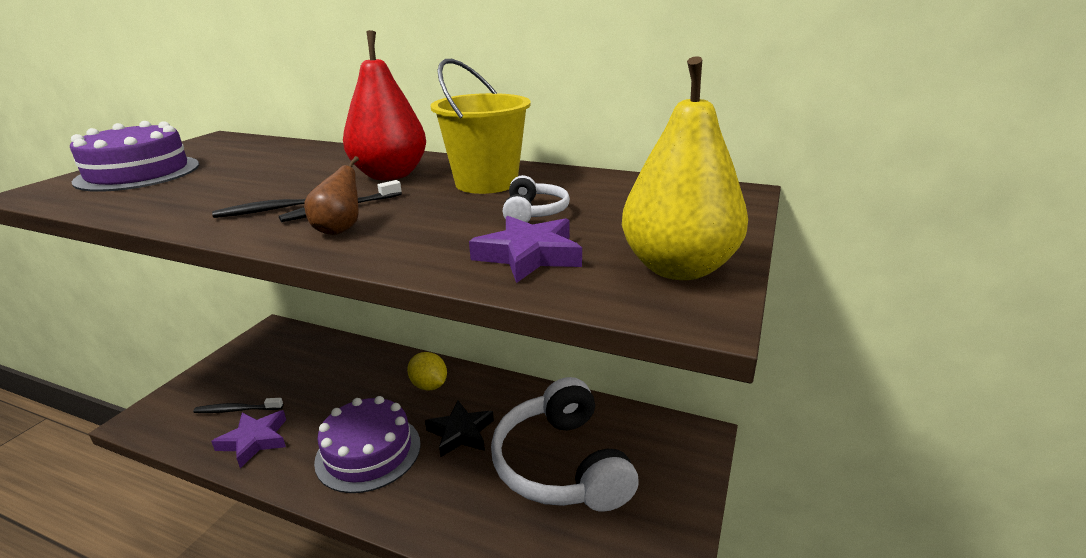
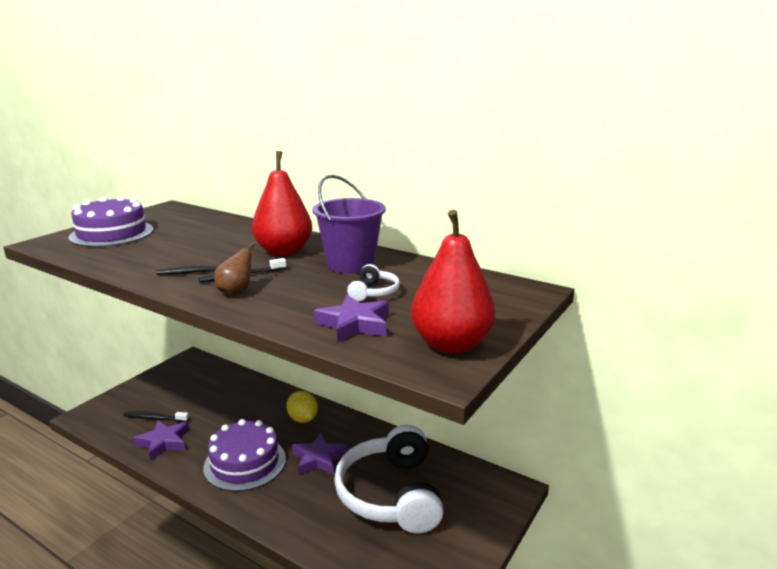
camera: 10 degrees right, 5 degrees down
(460, 433) = (318, 459): black star -> purple star
(486, 183) = (350, 264): yellow bucket -> purple bucket
(678, 268) = (451, 344): yellow pear -> red pear

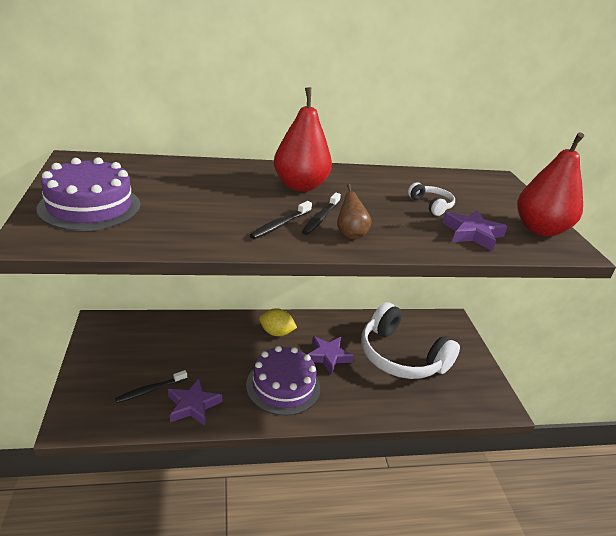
camera: 45 degrees left, 10 degrees up
(350, 264) = (370, 186): purple bucket -> none

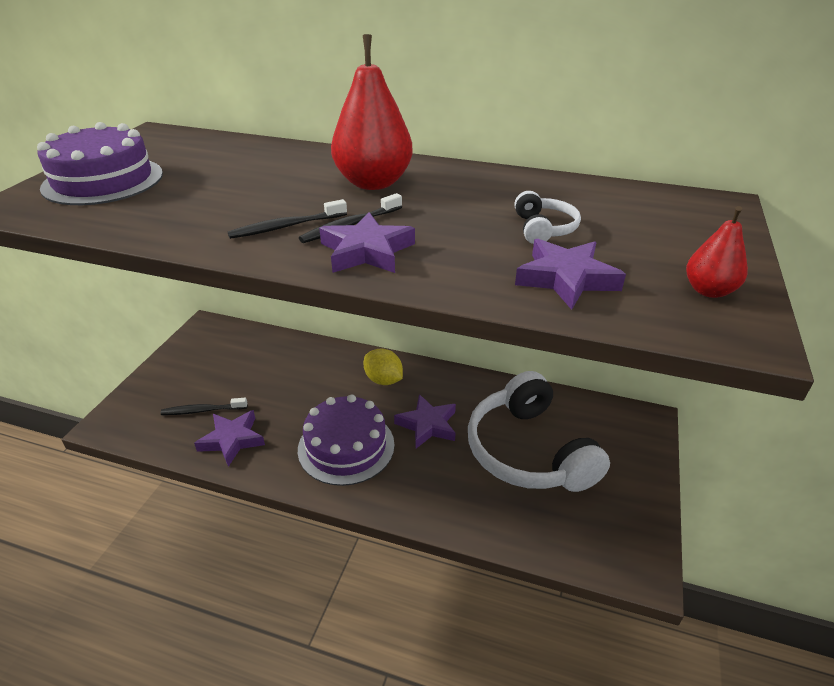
camera: 30 degrees right, 5 degrees up
(350, 234) = (366, 251): brown pear -> purple star
(540, 229) = (708, 291): red pear -> red pear, size x0.51

